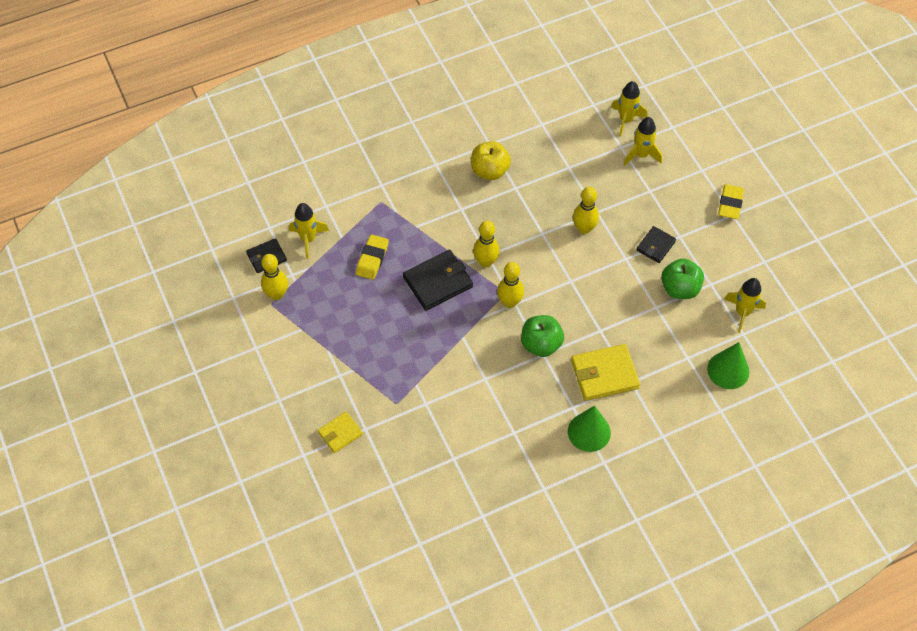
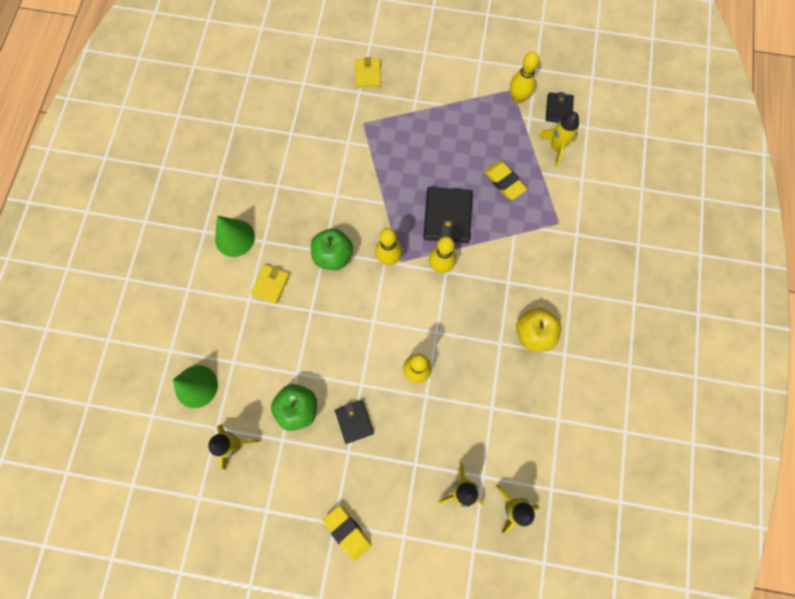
camera: 125 degrees right, 15 degrees up
(604, 374) = (271, 284): yellow wallet -> yellow wallet, size x0.59

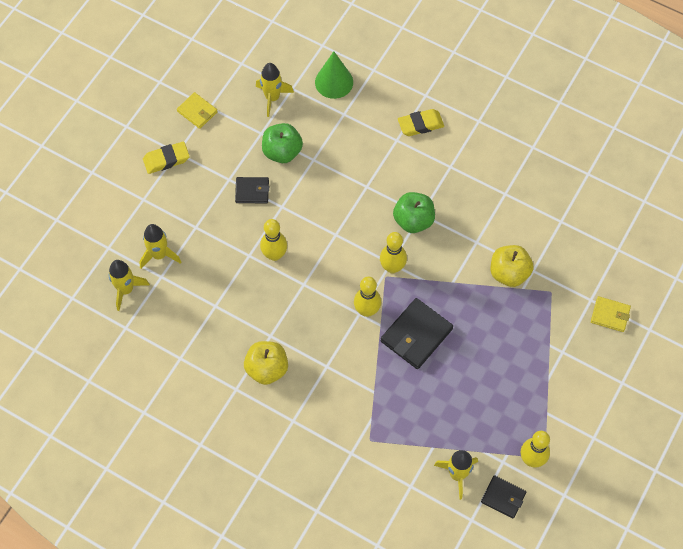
camera: 110 degrees right, 10 degrees down
(235, 238) = (462, 144): green cone -> none
(271, 284) = (404, 161): yellow wallet -> yellow wallet (197, 112)
(358, 160) = (509, 273): none -> yellow apple
(447, 217) = (416, 335): black wallet -> black wallet turned 75 degrees counterclockwise
(504, 182) = (435, 404): yellow eraser -> yellow eraser (420, 125)

